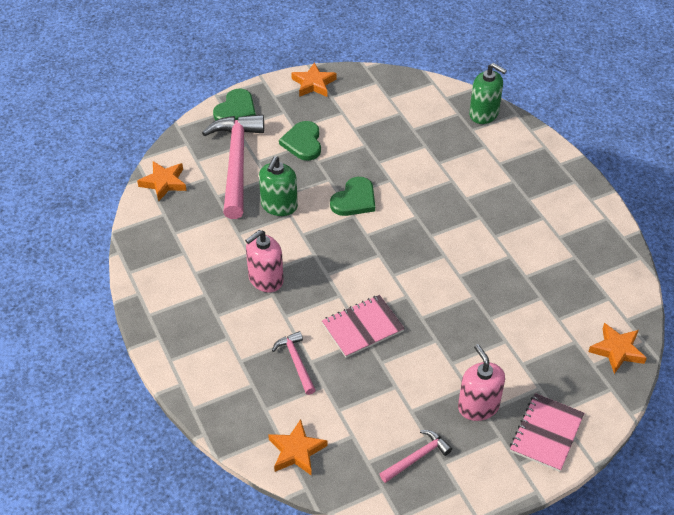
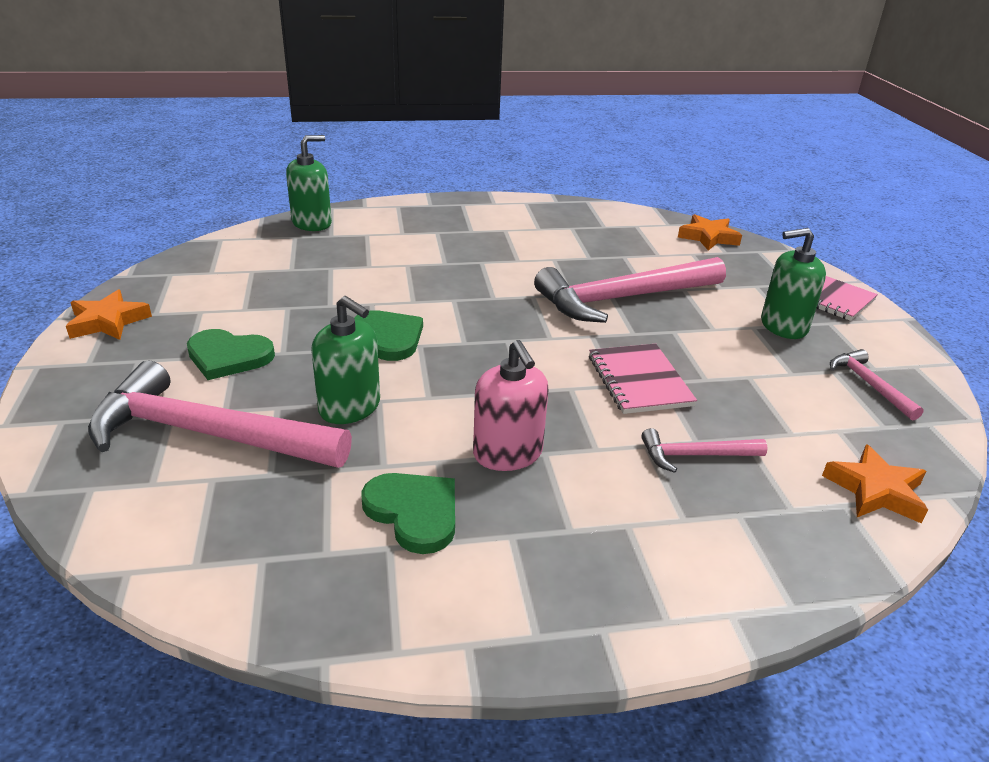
camera: 75 degrees left, 15 degrees down
(164, 183) = (171, 543): orange star -> none
(235, 109) = (70, 409): green heart -> green heart (414, 512)
(468, 305) = (622, 298): none -> pink hammer
(478, 406) = (783, 326): pink soap dispenser -> green soap dispenser

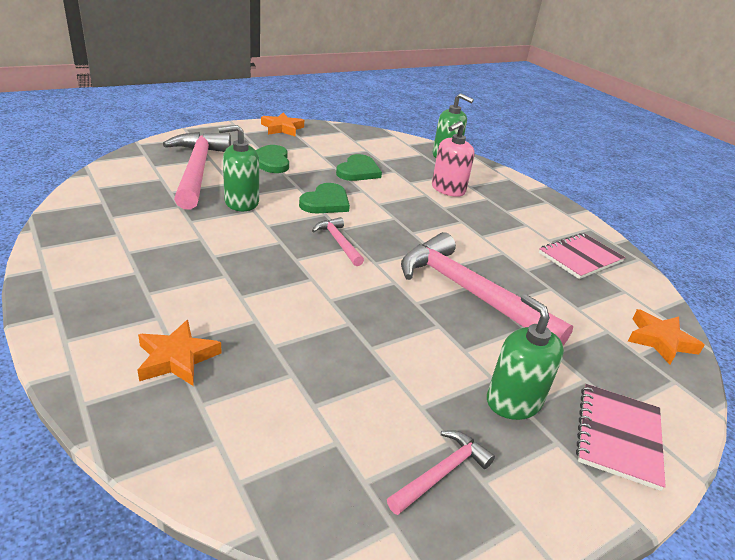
camera: 65 degrees right, 0 degrees up
(350, 407) = (241, 202): green soap dispenser -> green soap dispenser turned 60 degrees clockwise
(414, 512) = (149, 236): green heart -> green heart (358, 171)
(508, 453) = (219, 261): pink soap dispenser -> pink soap dispenser (448, 189)
(639, 381) = (343, 310): pink notebook -> pink notebook (580, 257)
(695, 455) = (253, 345): pink hammer -> pink hammer (338, 242)
(875, 490) = (246, 466): orange star -> orange star (177, 358)

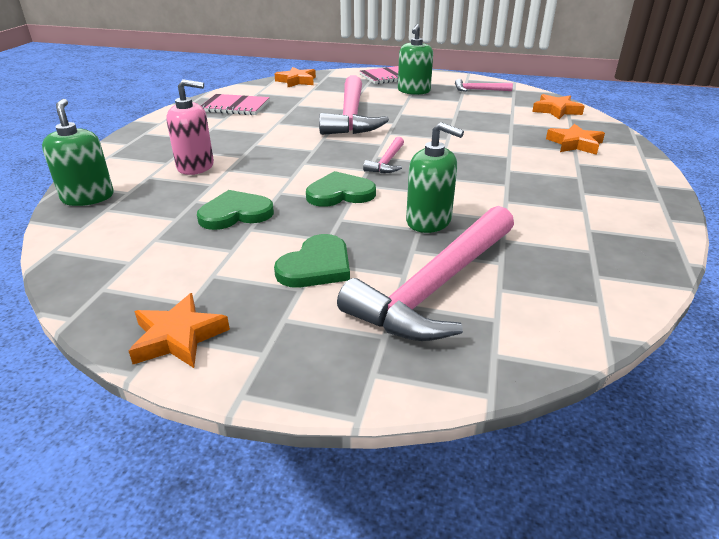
camera: 130 degrees left, 0 degrees up
(255, 461) = (556, 110): none -> orange star

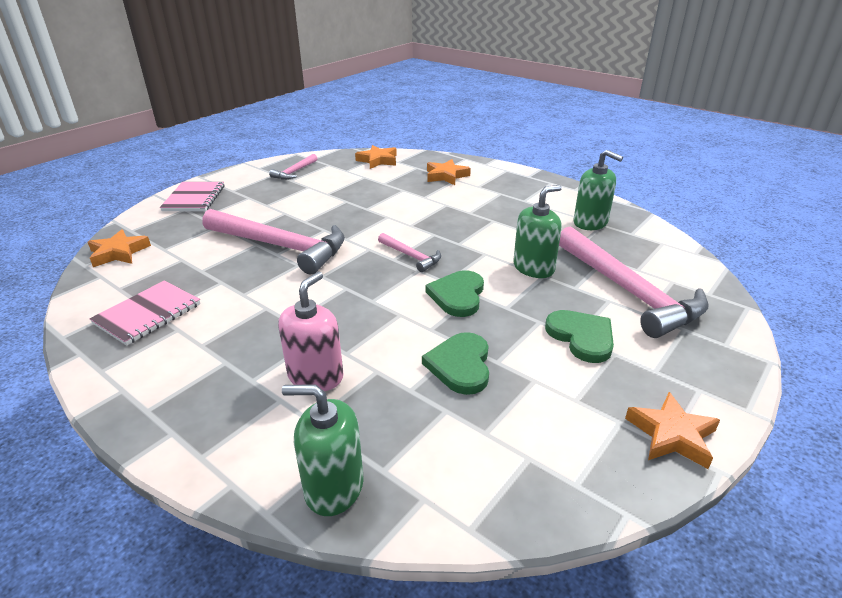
camera: 65 degrees left, 0 degrees up
(413, 91) = (254, 198): green soap dispenser -> green soap dispenser (590, 223)

